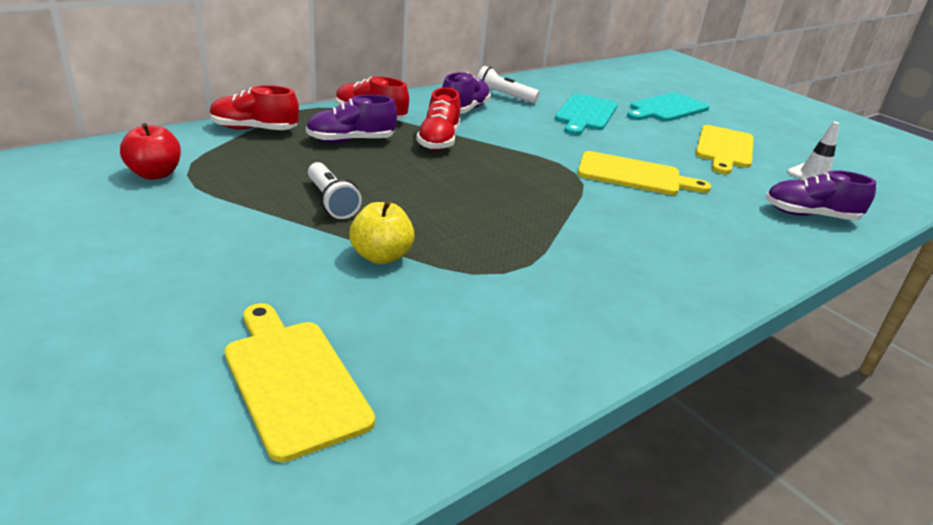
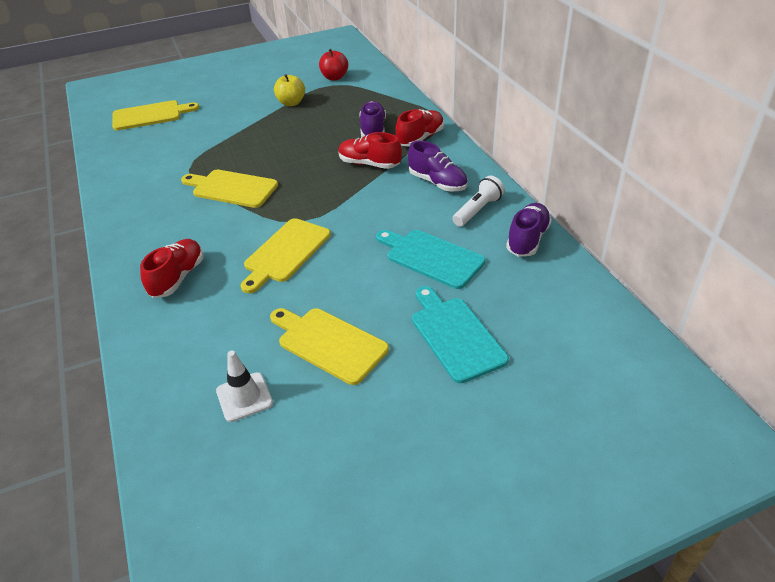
camera: 110 degrees right, 10 degrees up
(254, 129) = (394, 98): red shoe -> red shoe (177, 278)
(331, 201) = (287, 123): white flashlight -> none
(381, 256) = (223, 135): yellow apple -> yellow apple (291, 103)
(536, 224) = (232, 188): none -> yellow cutting board
(810, 215) = (175, 344): purple shoe -> purple shoe (527, 239)

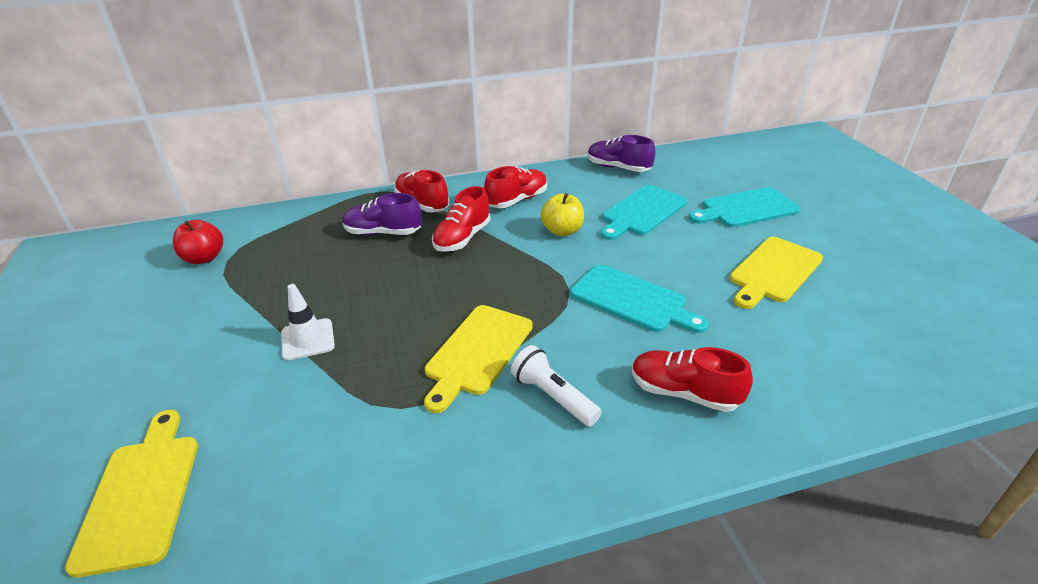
camera: 85 degrees left, 5 degrees down
(244, 397) = (864, 323): white traffic cone -> white traffic cone (308, 339)
(285, 253) = (632, 300): yellow cutting board -> turquoise cutting board
(291, 103) = (251, 299): yellow apple -> yellow apple (562, 231)
(437, 182) = (517, 200): purple shoe -> red shoe
(477, 210) = (571, 184): white flashlight -> white flashlight (553, 396)

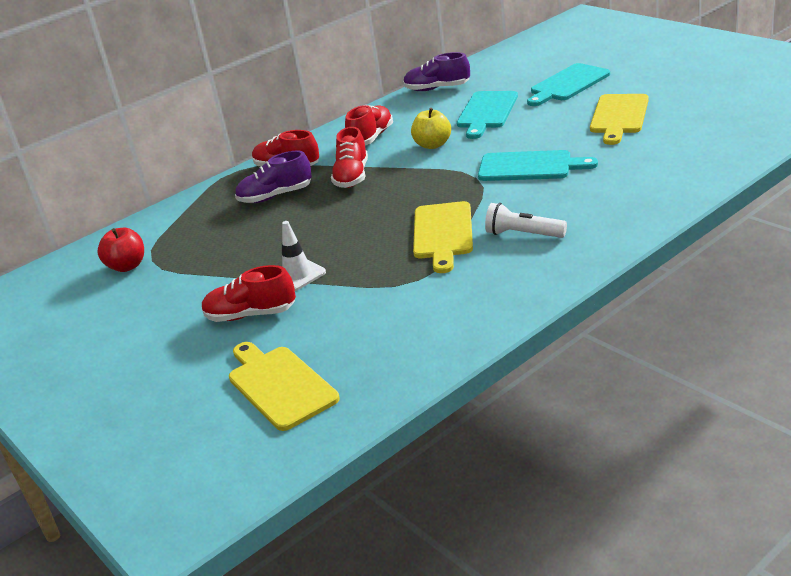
camera: 20 degrees left, 5 degrees down
(684, 393) = (610, 201): red shoe -> red shoe (251, 315)

